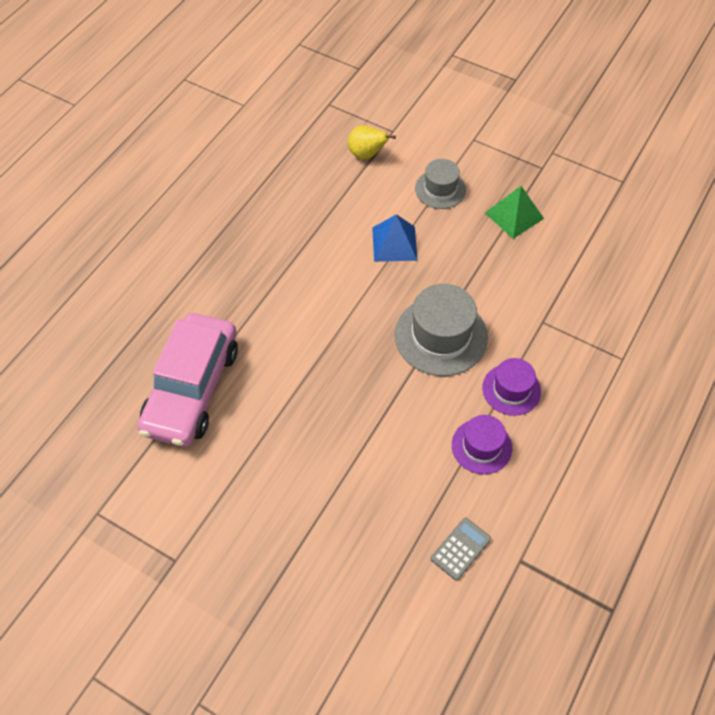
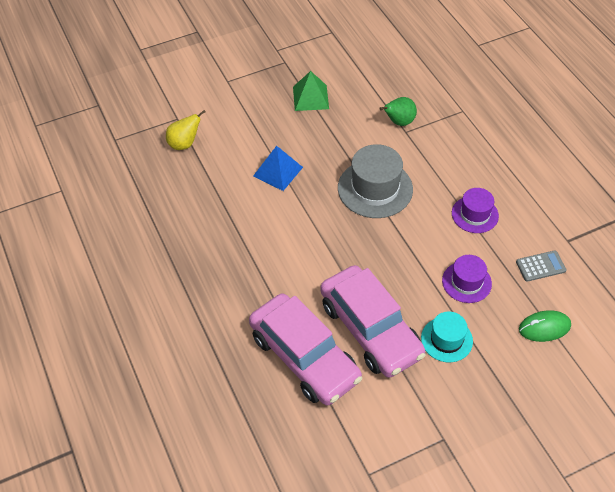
camera: 55 degrees left, 5 degrees down
(261, 427) = (370, 329): none -> pink car
(296, 502) = (446, 339): none -> turquoise hat
(378, 593) = (544, 327): none -> green mouse
(440, 189) = (254, 122): grey hat -> none
(460, 549) = (540, 266): grey calculator -> grey calculator turned 90 degrees clockwise
(511, 389) = (444, 176): purple hat -> purple hat (466, 282)
(550, 308) = (399, 122): none -> green pear

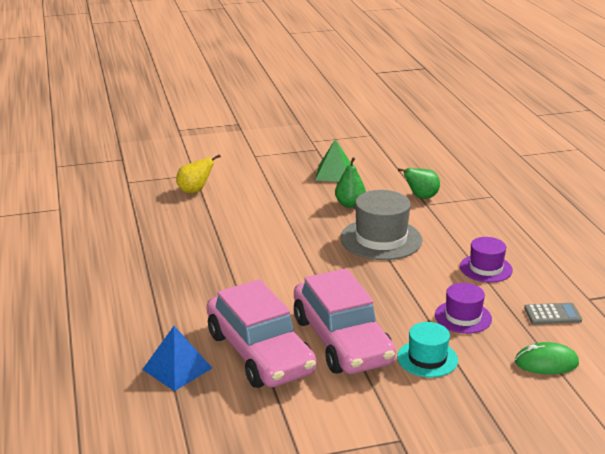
camera: 10 degrees right, 25 degrees down
(278, 171) = (282, 217): blue pyramid -> blue pyramid (177, 368)
(335, 142) = (350, 204): none -> green pear

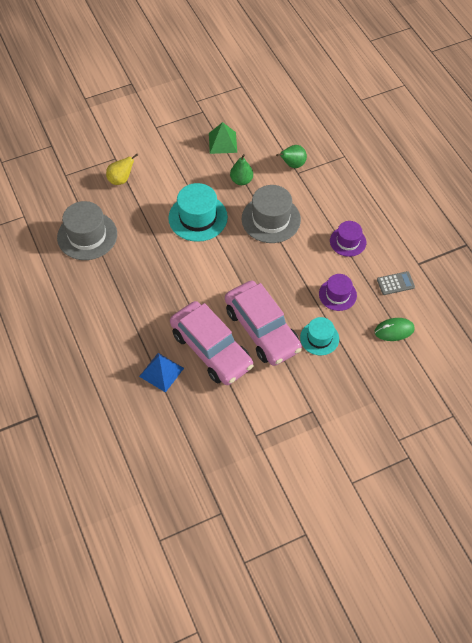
camera: 10 degrees left, 30 degrees up
(131, 231) = (87, 236): none -> grey hat
(282, 229) = (198, 217): none -> turquoise hat

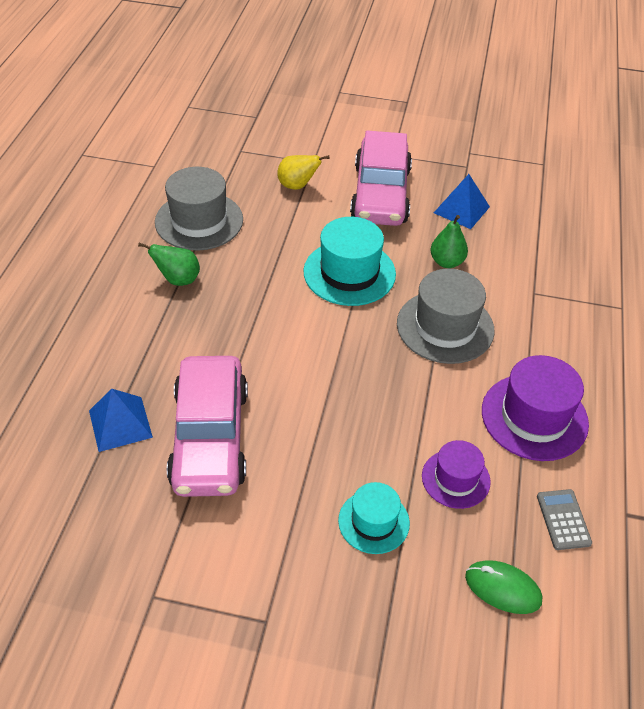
camera: 35 degrees right, 10 degrees down
(223, 142) = (461, 209): green pyramid -> blue pyramid
(262, 329) = (302, 456): pink car -> pink car (380, 194)
(292, 164) = (535, 280): green pear -> green pear (178, 280)
(348, 241) = (534, 417): purple hat -> purple hat, size x1.65
(395, 283) = (563, 519): grey calculator -> grey calculator turned 120 degrees counterclockwise

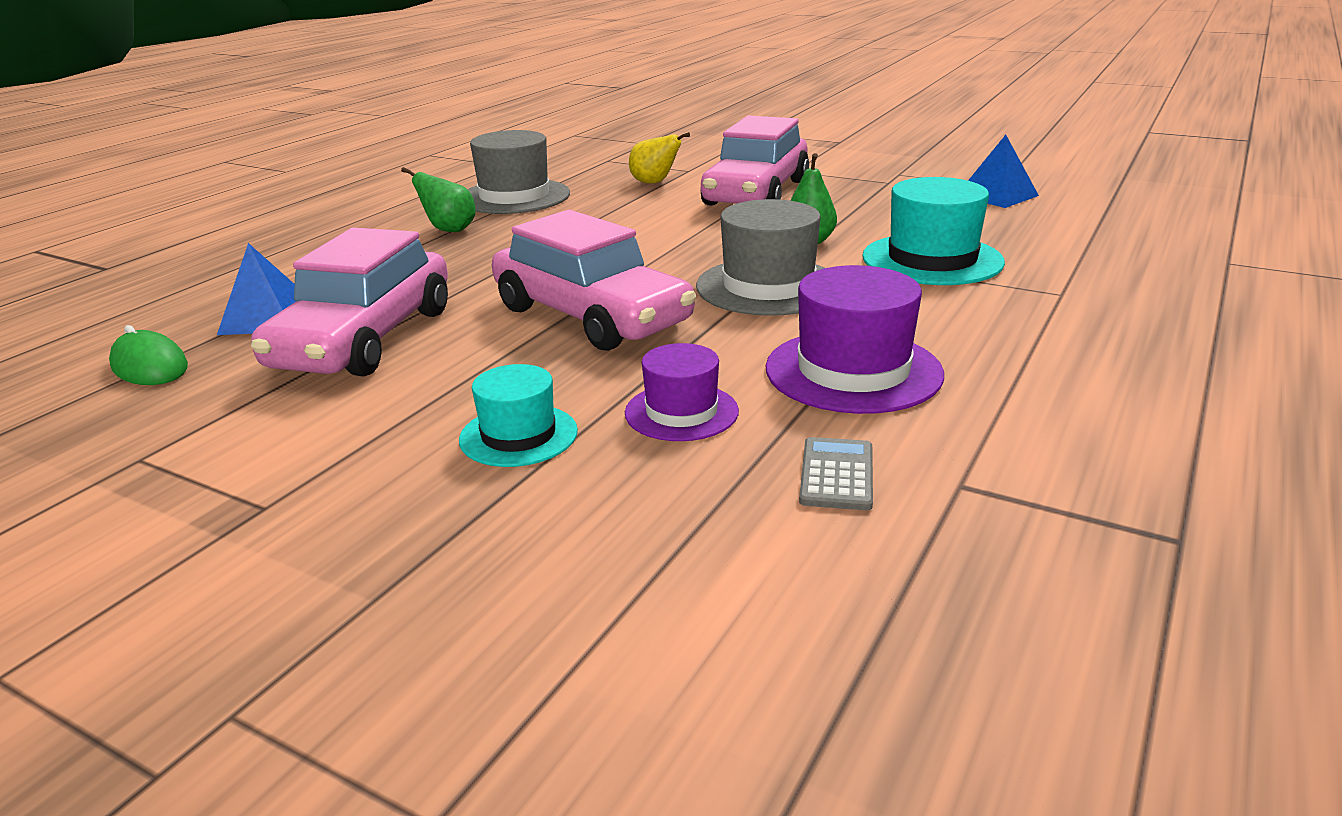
camera: 20 degrees right, 20 degrees down
(348, 383) = (591, 316): none -> pink car
(349, 273) = (668, 240): turquoise hat -> turquoise hat (932, 260)
(461, 209) = (859, 208): blue pyramid -> blue pyramid (997, 195)
(502, 588) = (674, 533): green mouse -> green mouse (149, 366)

